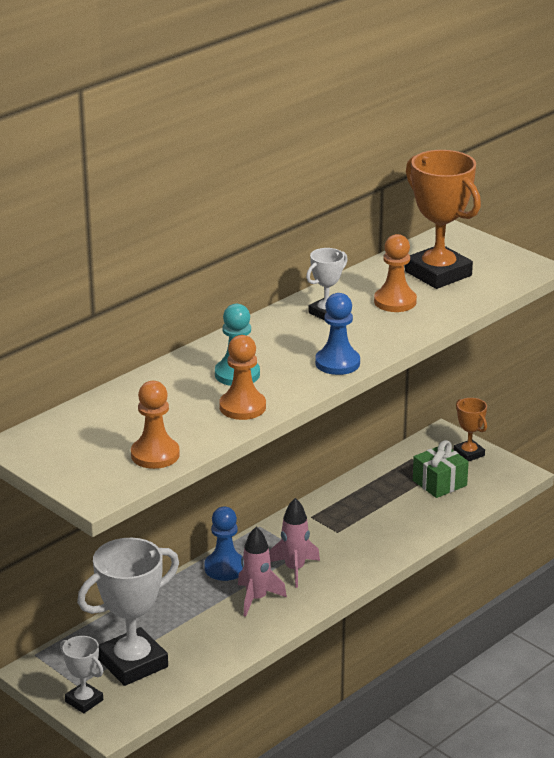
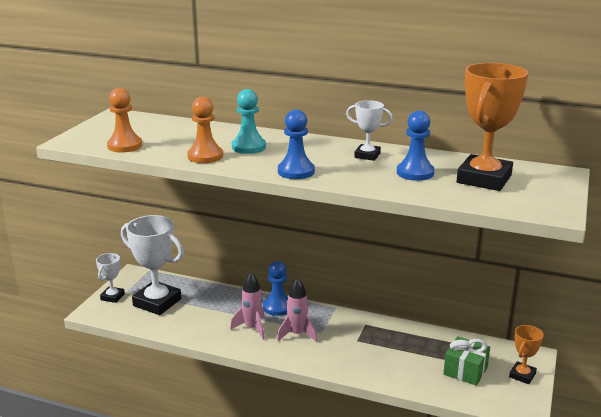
camera: 65 degrees right, 5 degrees down
(395, 301) = (415, 173): orange pawn -> blue pawn

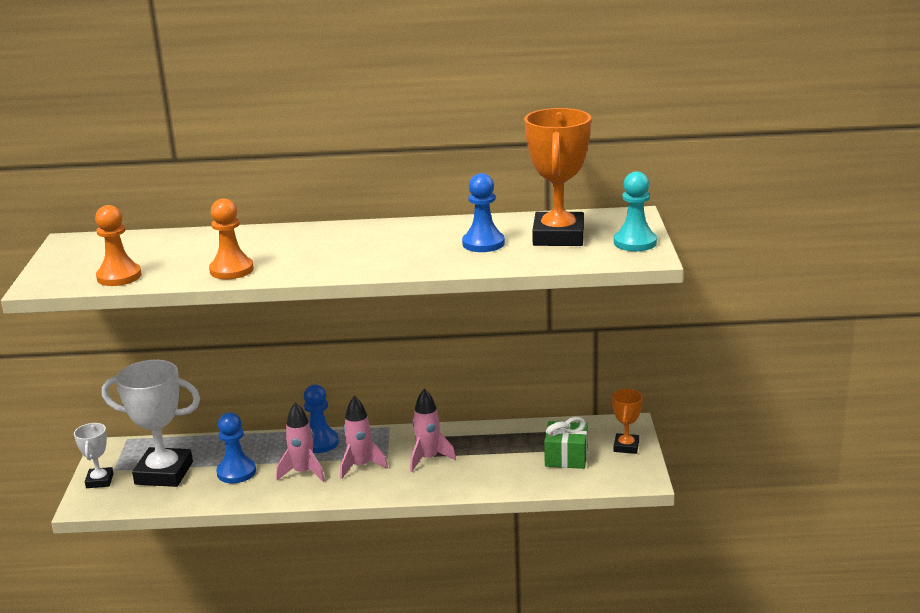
camera: 20 degrees left, 0 degrees up
(248, 147) = (275, 250): turquoise pawn -> turquoise pawn (635, 242)
(296, 171) = (352, 267): blue pawn -> blue pawn (236, 472)
(352, 342) = (428, 458): none -> pink rocket
(367, 155) = (418, 234): white trophy -> none

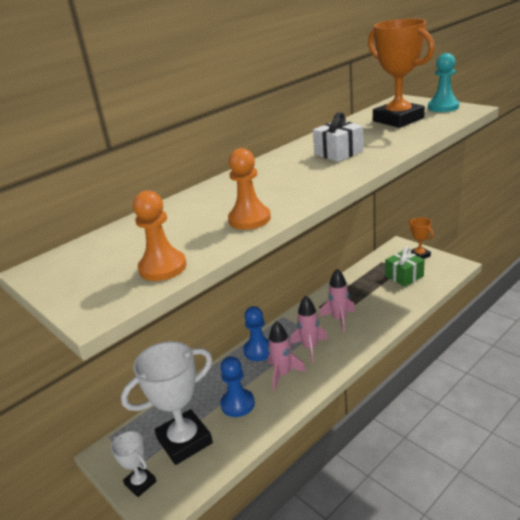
camera: 40 degrees left, 5 degrees up
(422, 246) = (338, 153): none -> white gift
(483, 243) = (370, 138): blue pawn -> none

